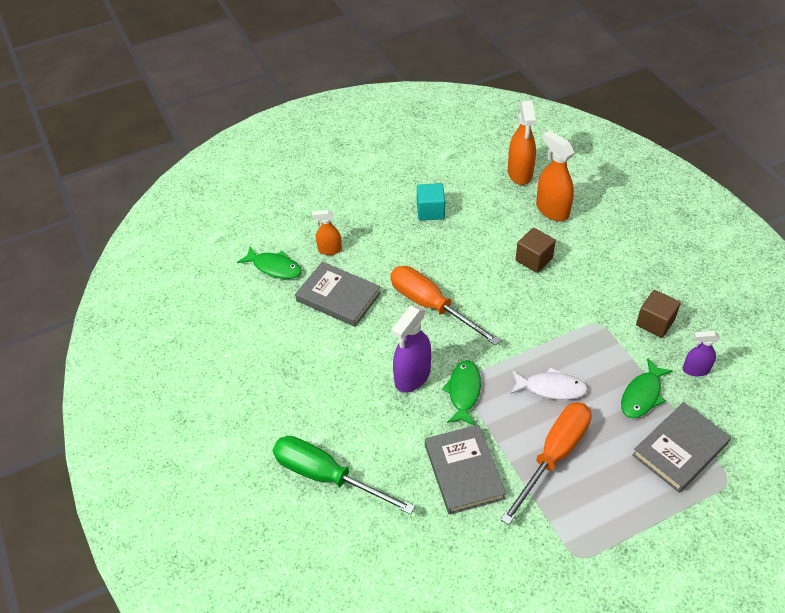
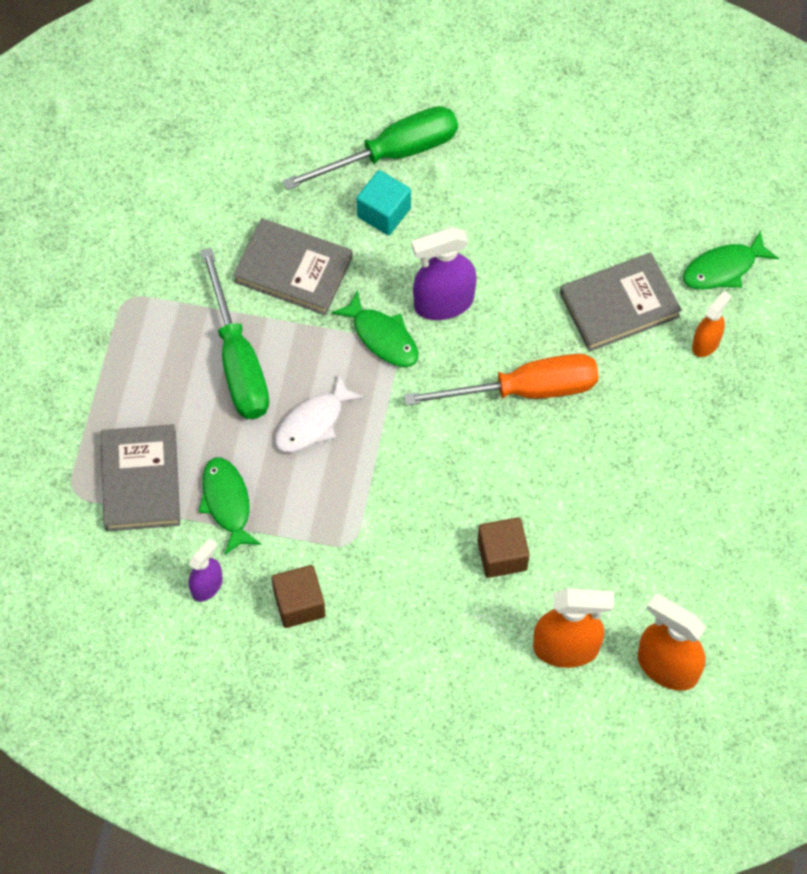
camera: 125 degrees right, 15 degrees up
(412, 376) = (443, 303): purple spray bottle -> purple spray bottle turned 90 degrees counterclockwise
(430, 211) = (683, 501): turquoise cube -> turquoise cube (384, 213)
(554, 456) = (238, 361): orange screwdriver -> green screwdriver

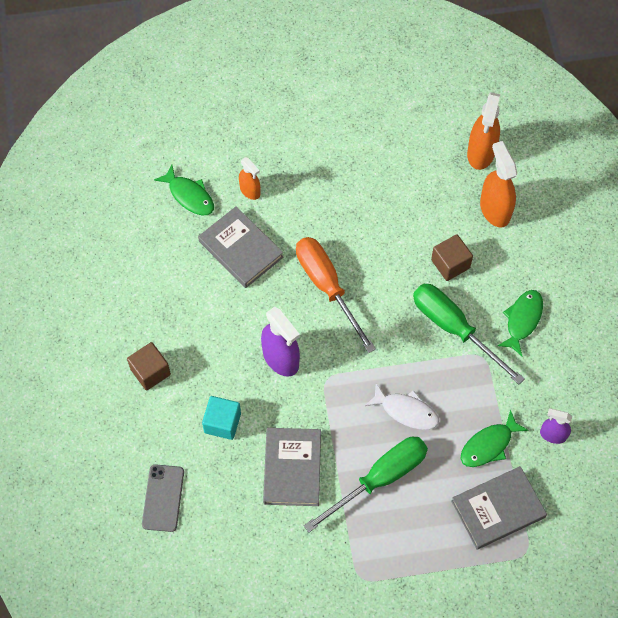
camera: 110 degrees left, 0 degrees up
(299, 604) = (538, 373): brown cube -> brown cube (150, 372)
(315, 125) = (163, 498): none -> grey phone
(382, 337) = (323, 389): green fish -> green fish (522, 320)
(392, 153) = (169, 434): green screwdriver -> green screwdriver (454, 328)
(706, 343) = (250, 191): orange spray bottle -> orange spray bottle turned 150 degrees counterclockwise

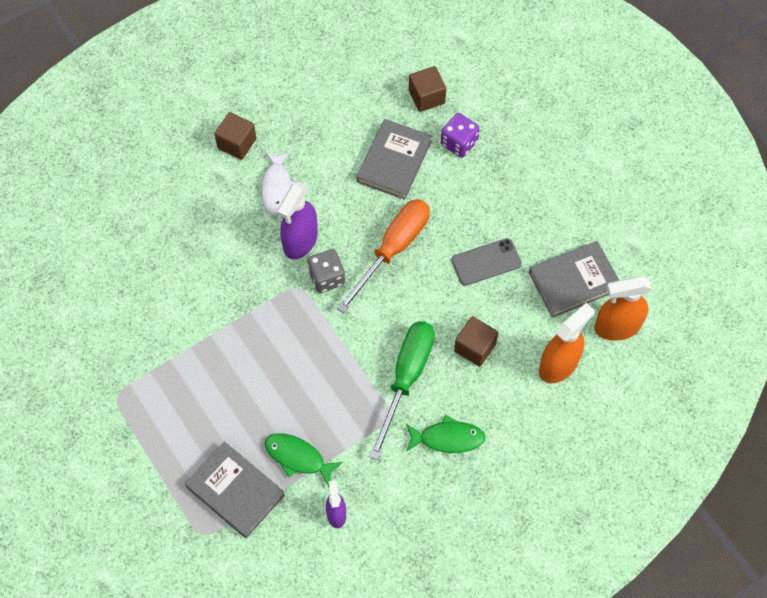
camera: 65 degrees right, 0 degrees up
(163, 498) = (124, 205): grey phone -> grey phone (486, 262)
(189, 195) = (426, 97): green fish -> brown cube
(222, 423) = (215, 221): turquoise cube -> none
(250, 191) = (459, 143): orange spray bottle -> purple dice
(292, 468) = (197, 295): grey book -> grey book (574, 281)
(328, 352) = (326, 278): none -> grey dice
(379, 479) = (219, 373): green screwdriver -> none
(406, 411) = (298, 369): white fish -> white fish (277, 187)

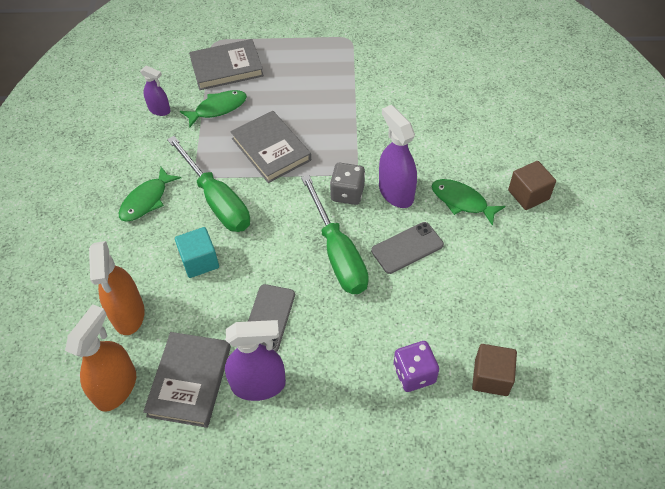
camera: 125 degrees right, 10 degrees down
(277, 187) = (462, 201): white fish -> green fish
(353, 203) = (407, 248): none -> grey phone
(393, 249) = (338, 253): orange screwdriver -> green screwdriver
(394, 161) = (430, 304): grey book -> grey book (271, 149)
(475, 347) = (199, 261): brown cube -> turquoise cube
(541, 234) = (259, 385): none -> purple spray bottle

